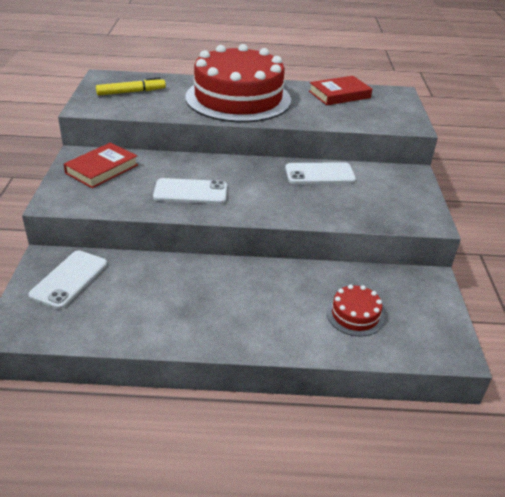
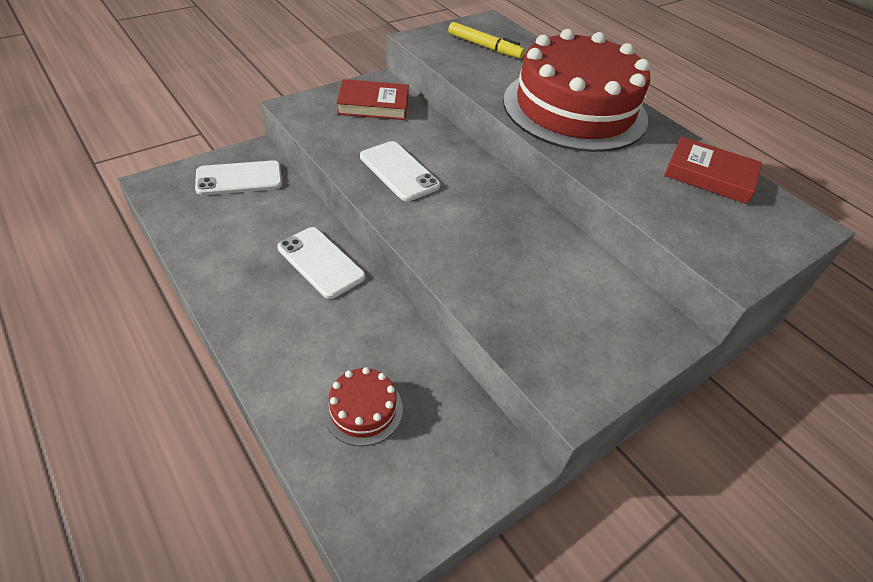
camera: 50 degrees right, 10 degrees up
(319, 174) = (551, 247): white phone -> white phone (321, 262)

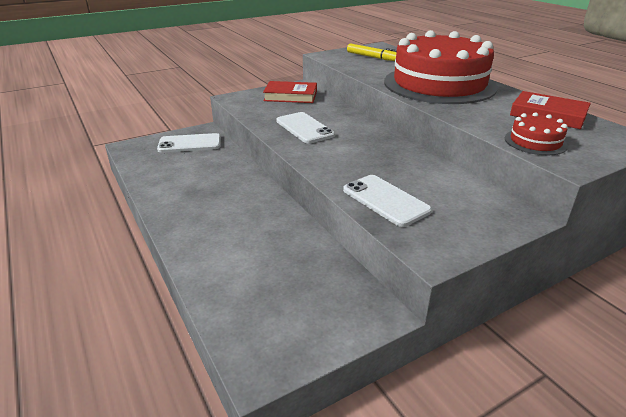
camera: 10 degrees right, 15 degrees down
(321, 262) = (241, 188): white phone -> white phone (385, 200)
(363, 409) = (261, 274): red cake -> red cake (535, 142)

